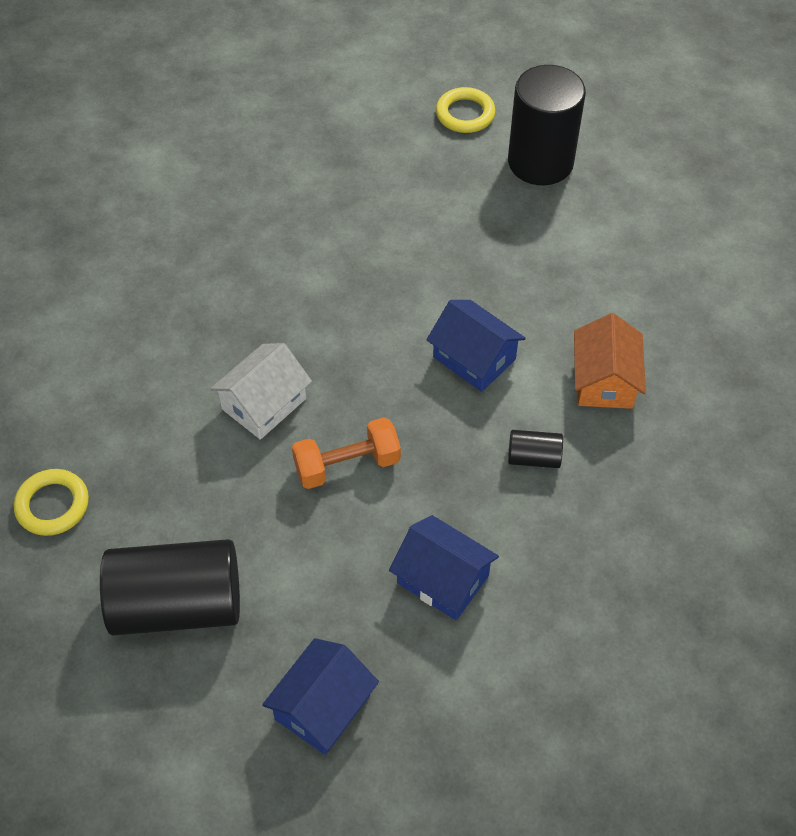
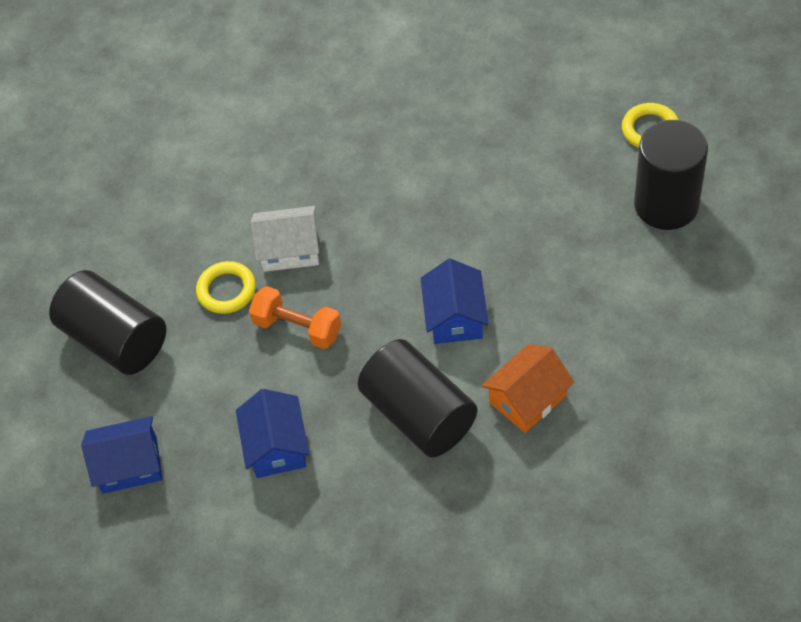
camera: 50 degrees right, 0 degrees up
(52, 505) = (110, 225): yellow ring -> yellow ring (227, 290)
(533, 457) = (419, 414): black cylinder -> black cylinder, size x2.26

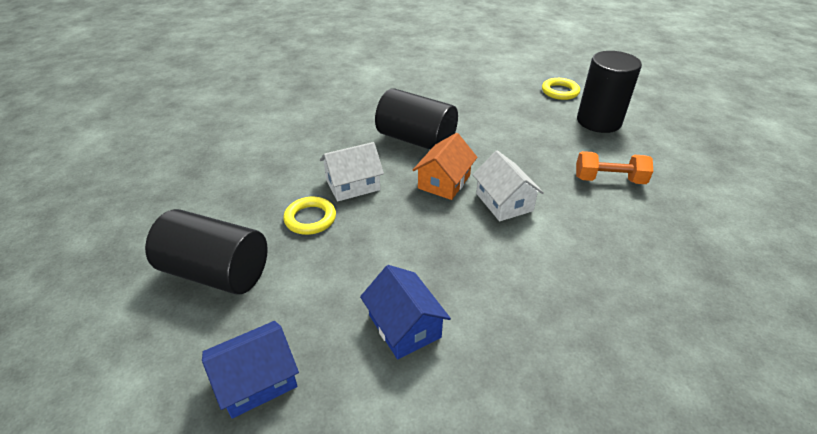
camera: 25 degrees left, 15 degrees down
(297, 328) = (382, 232): orange dumbbell -> orange dumbbell (609, 180)
(419, 414) = (518, 271): black cylinder -> black cylinder (416, 140)
(455, 317) = (504, 202): blue house -> white house
(528, 399) = (596, 242): orange house -> orange house (444, 182)

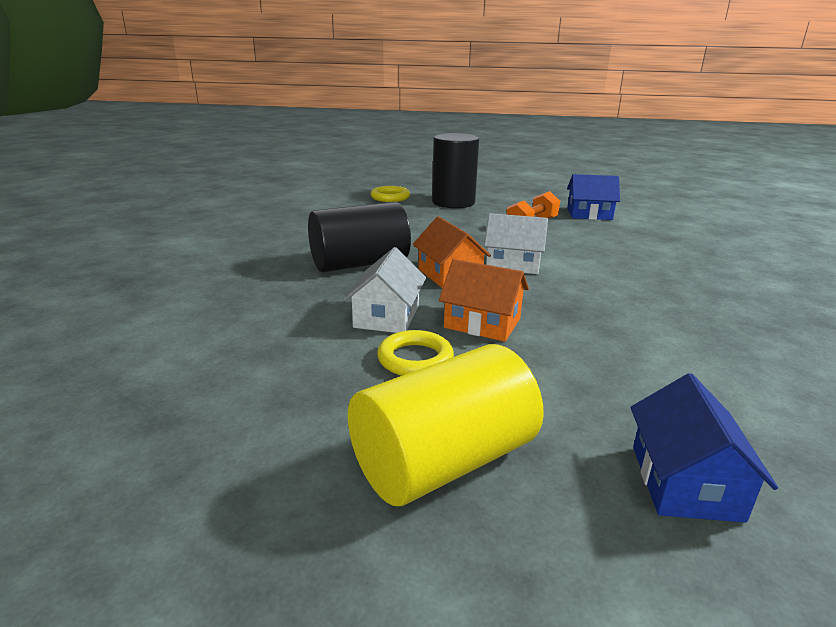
camera: 55 degrees left, 15 degrees down
(216, 272) = (443, 462): black cylinder -> yellow cylinder
(383, 226) = (482, 323): none -> orange house
(404, 326) = (648, 360): blue house -> blue house (589, 214)

